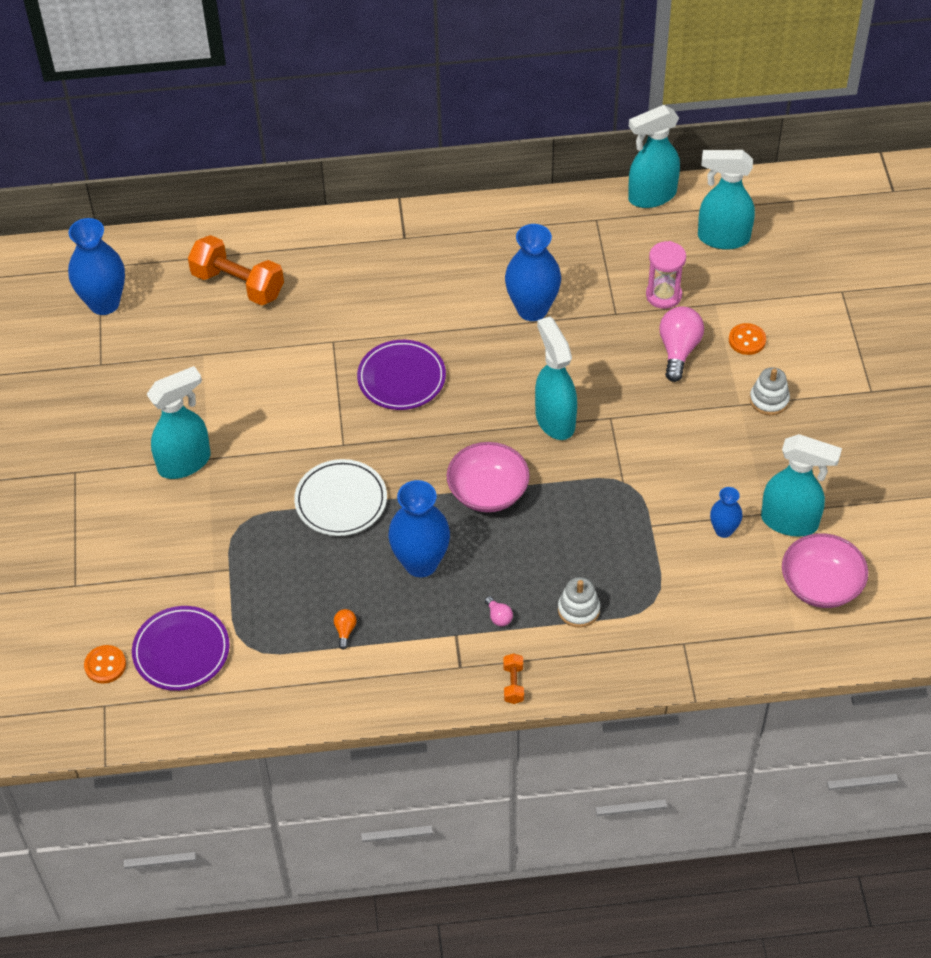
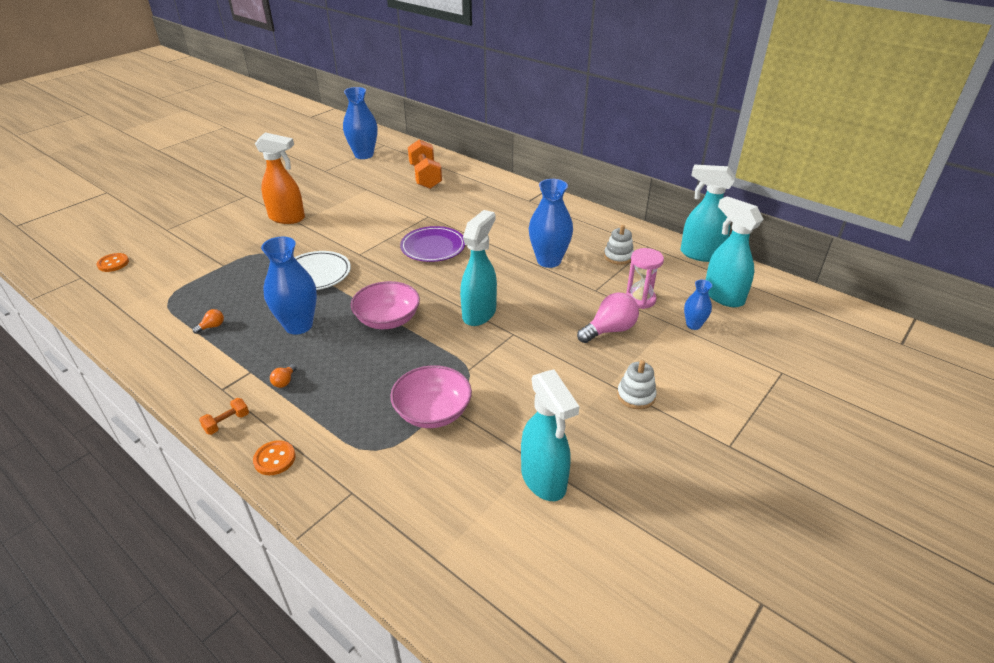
camera: 45 degrees right, 15 degrees down
(181, 651) = (144, 280): purple plate -> none
(185, 462) = (287, 218): turquoise spray bottle -> orange spray bottle
(498, 617) = (284, 381): pink light bulb -> orange light bulb
(578, 609) = (329, 415): white stacking toy -> white stacking toy (618, 256)
(723, 530) = (488, 446): blue vase -> blue vase (693, 325)
(747, 340) = (666, 354): orange button -> orange button (274, 459)
(821, 585) = (504, 544): pink bowl -> pink bowl (433, 412)

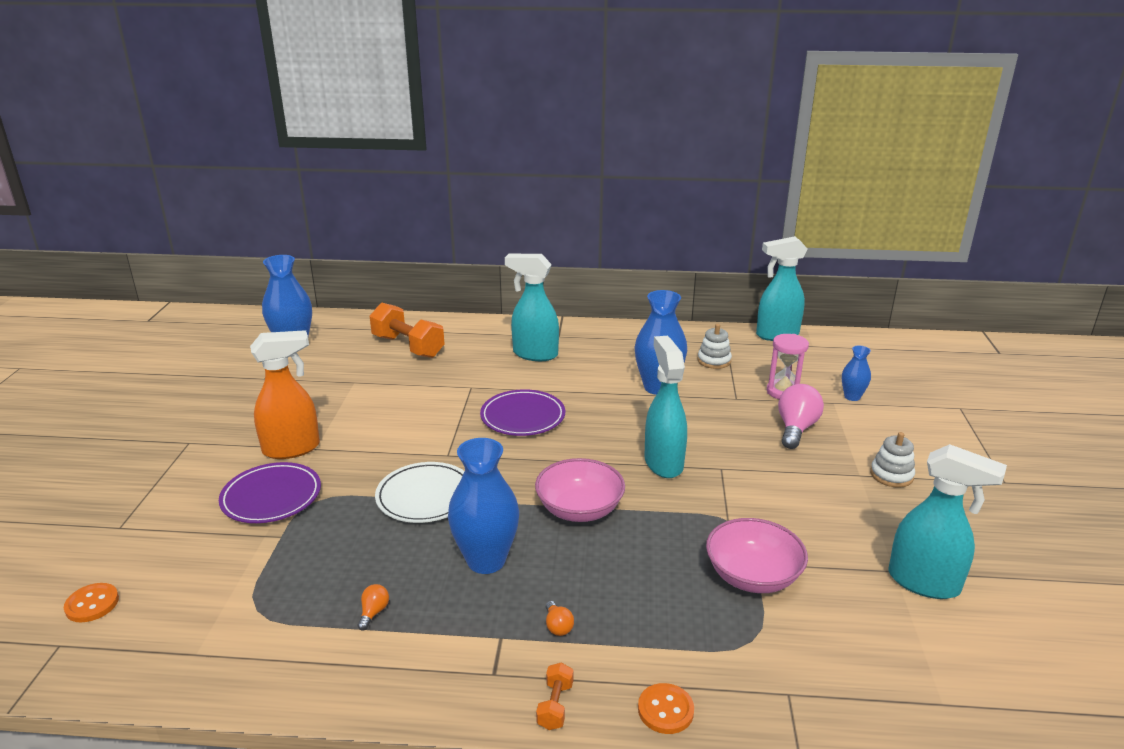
camera: 35 degrees left, 10 degrees down
(245, 241) = (271, 497): none -> purple plate
(723, 296) = (840, 364): turquoise spray bottle -> turquoise spray bottle (534, 354)

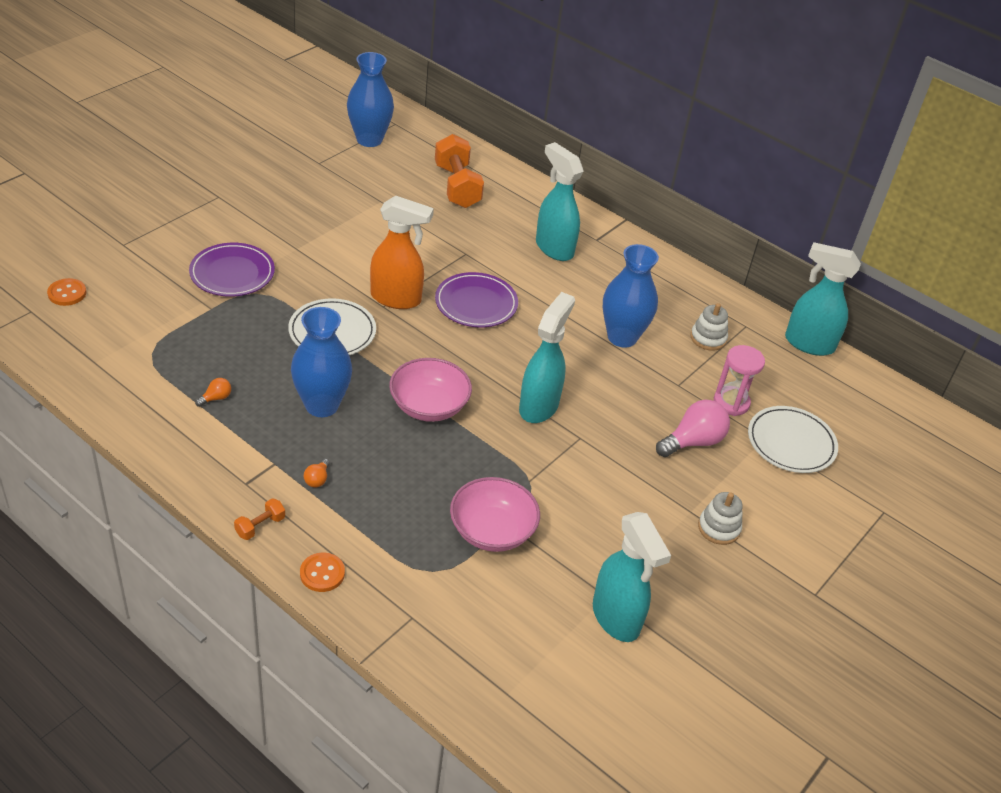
camera: 30 degrees right, 15 degrees up
(292, 449) = (281, 240): orange spray bottle -> orange spray bottle (396, 299)
(852, 397) = (791, 443): blue vase -> white plate

